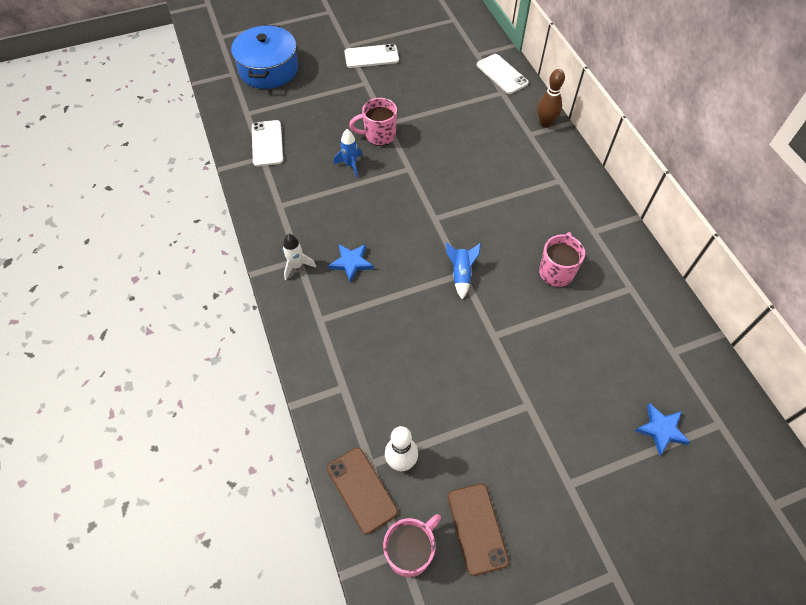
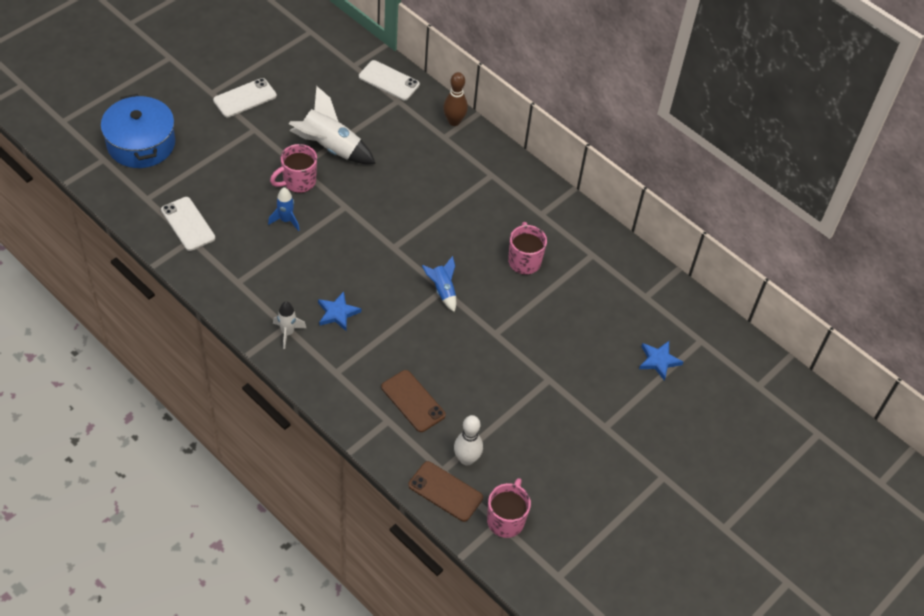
camera: 30 degrees left, 5 degrees down
(422, 115) = (330, 148): none -> white rocket
(477, 528) = (549, 484): brown phone -> brown phone (413, 401)

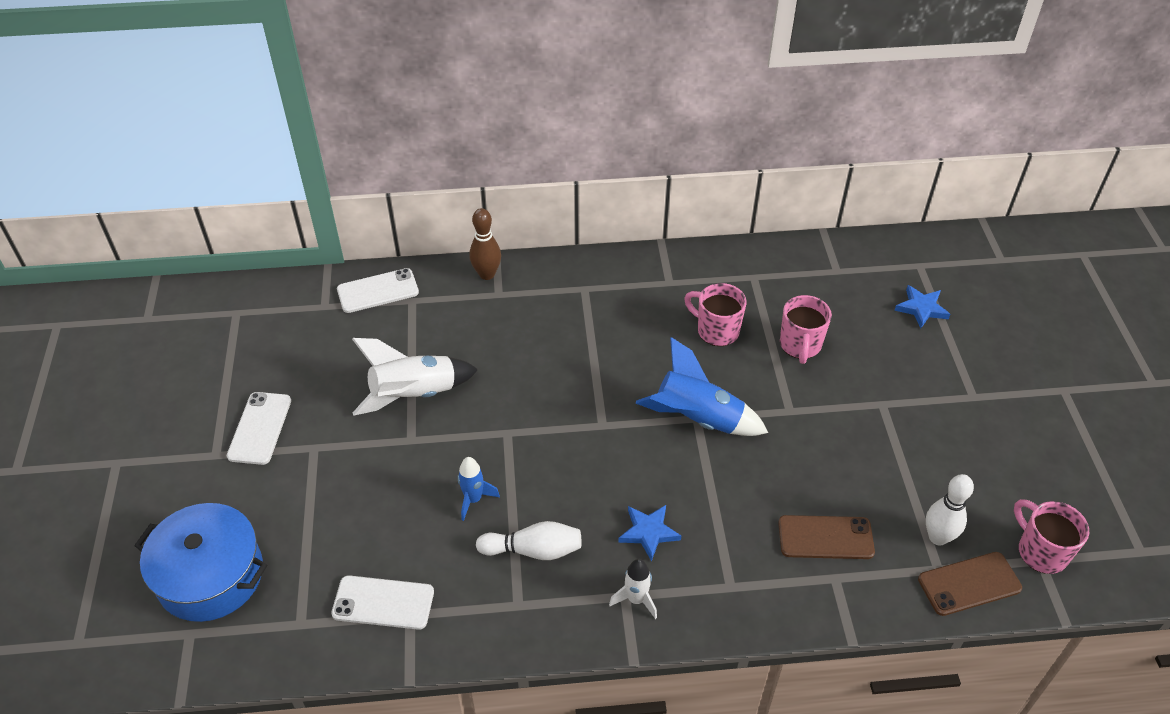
camera: 45 degrees left, 5 degrees down
(277, 267) = (533, 550): none -> white bowling pin
(298, 182) = (431, 453): pink mug -> pink mug (800, 345)
(442, 290) = (697, 419): blue rocket -> blue rocket, size x1.83

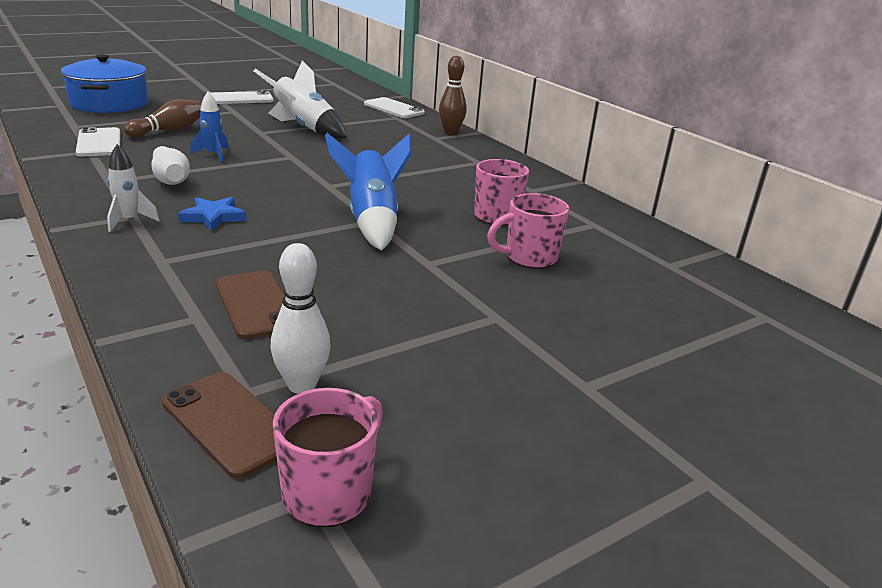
camera: 60 degrees right, 20 degrees down
(367, 527) = (169, 131): none -> brown bowling pin
(921, 308) = (692, 326): blue star -> none

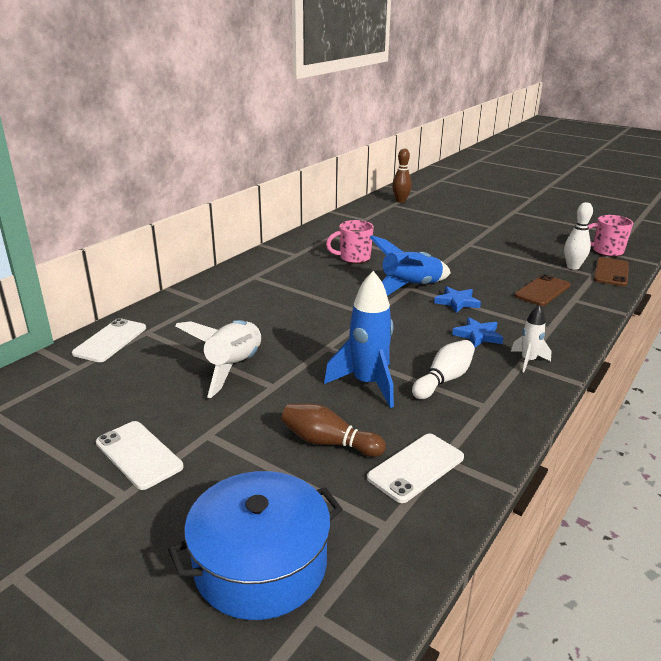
camera: 110 degrees left, 0 degrees up
(213, 155) = (367, 384): blue rocket -> blue rocket, size x1.83
(301, 233) = (457, 302): none -> blue star
(450, 132) = (180, 298): brown bowling pin -> brown bowling pin (400, 201)
(529, 258) = (399, 245): pink mug -> none

